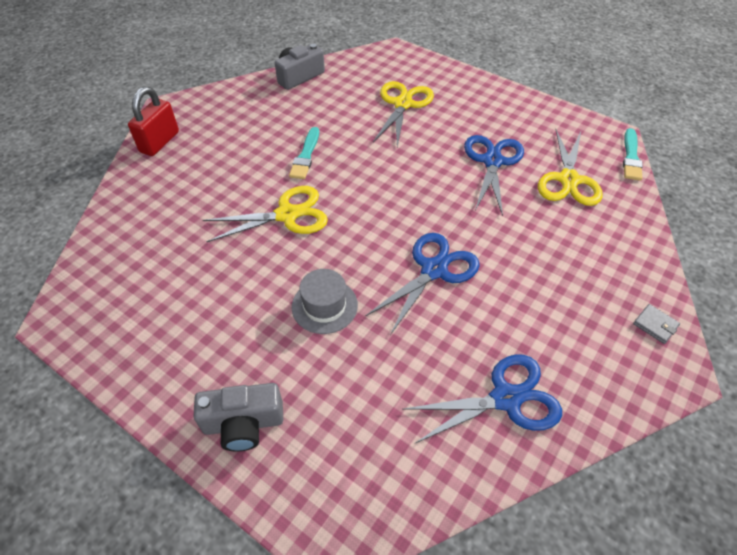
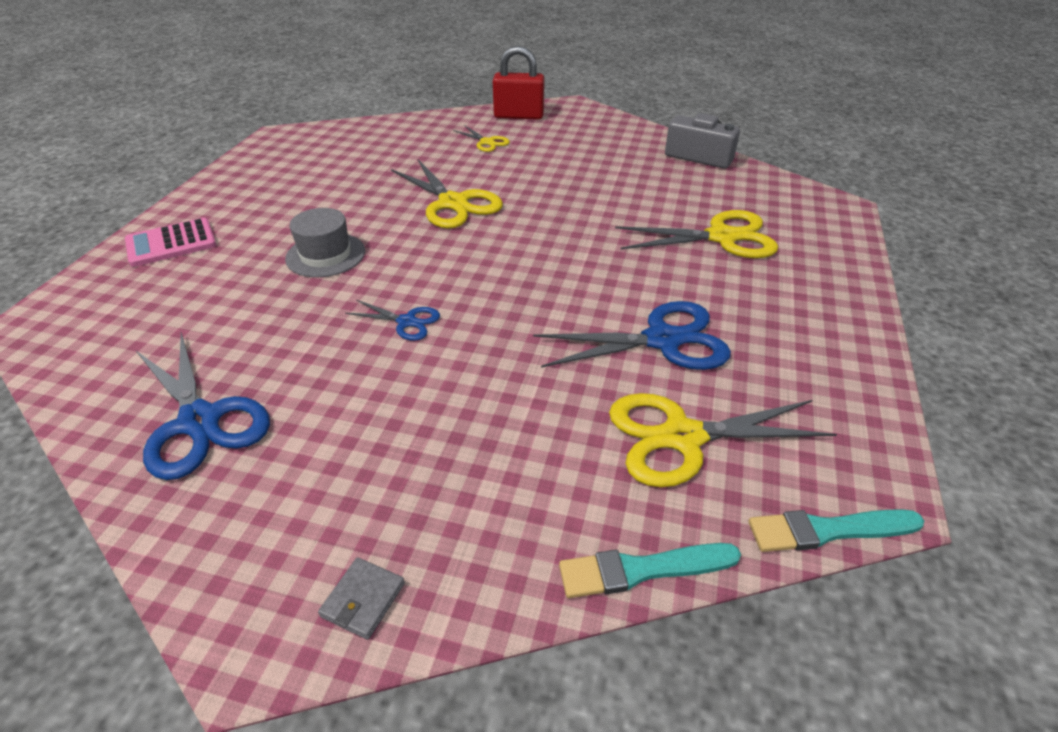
camera: 70 degrees right, 10 degrees down
(195, 173) = (486, 142): none -> yellow scissors
(243, 424) = (171, 243): grey camera -> pink calculator
(305, 156) = (557, 192): turquoise brush -> turquoise brush (642, 570)
(433, 270) = (406, 322): blue scissors -> blue scissors, size x0.52

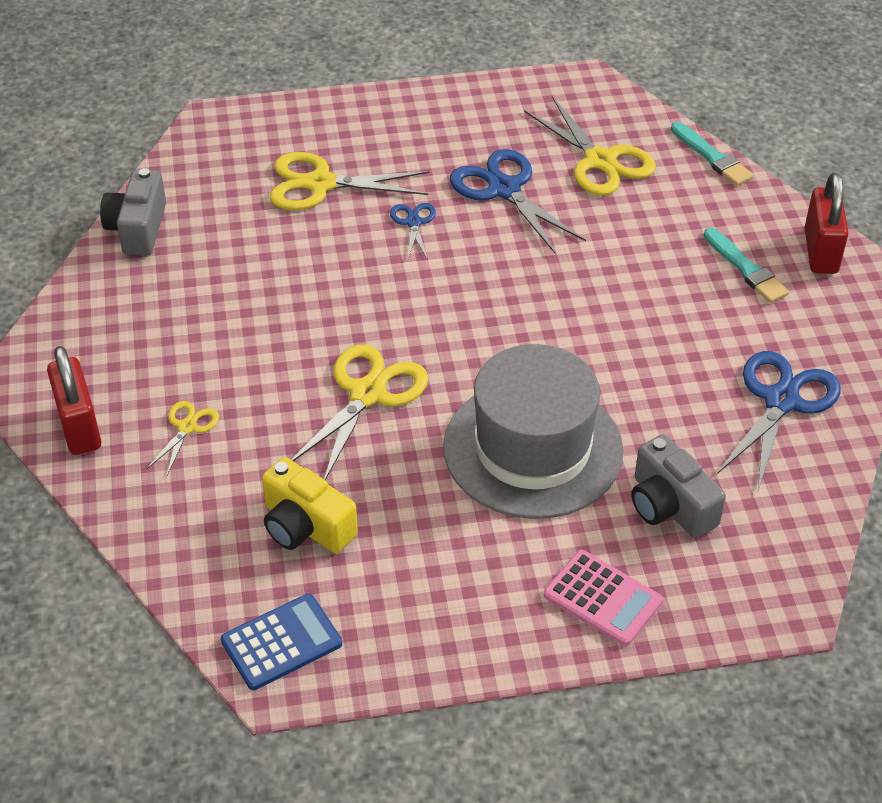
camera: 115 degrees left, 5 degrees up
(193, 300) = (670, 506): none -> grey camera
(300, 140) = (281, 642): none -> blue calculator
(325, 255) = (533, 448): grey hat -> grey hat, size x1.99
(363, 600) = (821, 251): grey wallet -> red padlock
(367, 161) = (305, 526): none -> yellow camera
(406, 322) = (588, 340): blue scissors -> blue scissors (413, 222)
(721, 237) = (321, 184): yellow scissors -> yellow scissors turned 60 degrees counterclockwise
(828, 530) = (629, 97): turquoise brush -> turquoise brush (746, 269)

